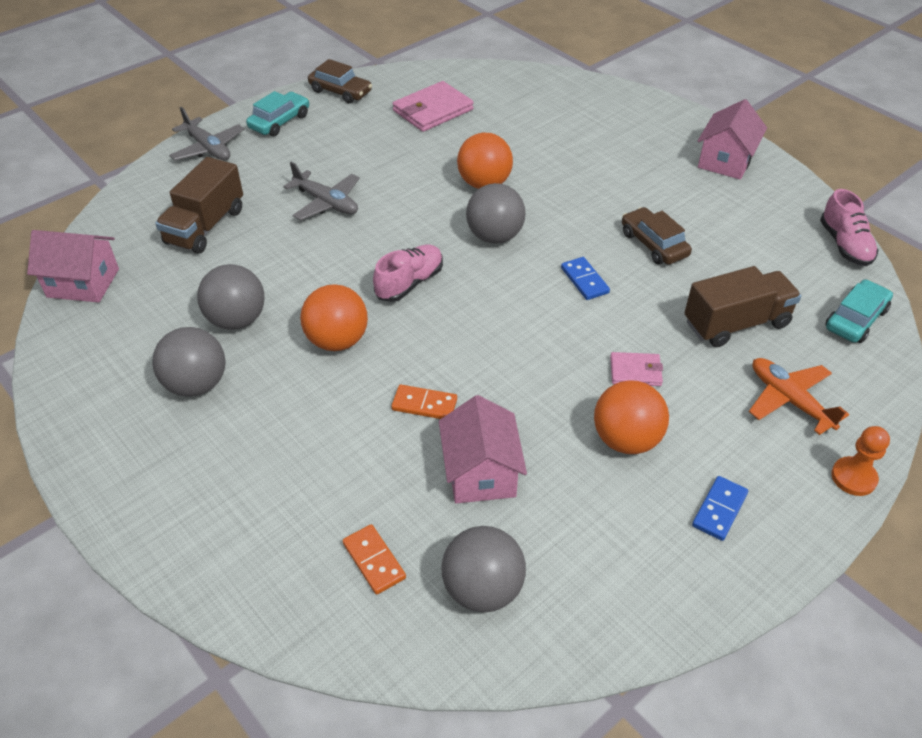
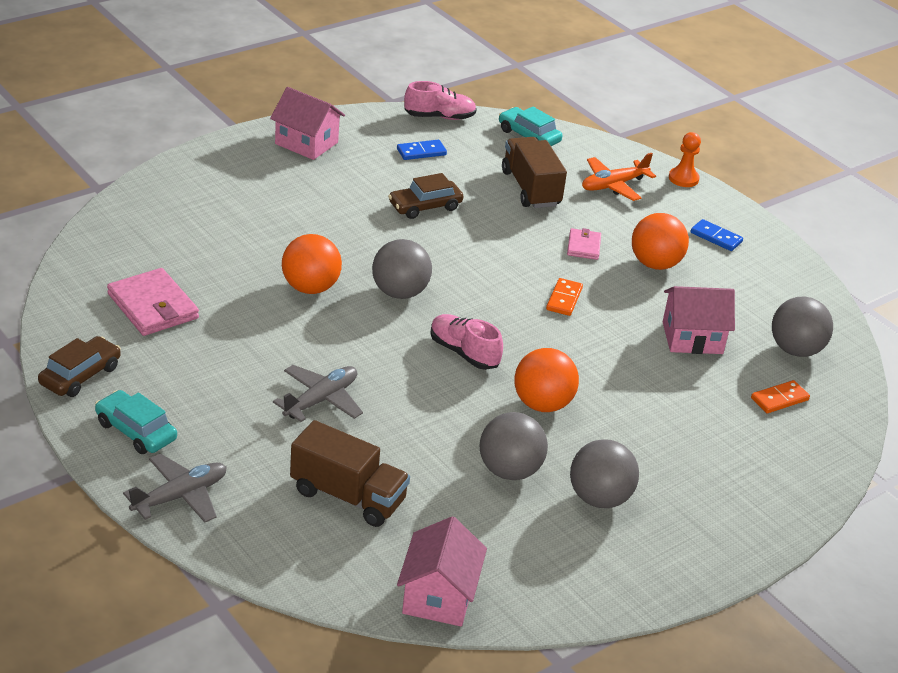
camera: 90 degrees left, 10 degrees down
(424, 405) = (622, 359): orange domino -> orange domino (564, 299)
(584, 280) = (470, 251): blue domino -> blue domino (421, 152)

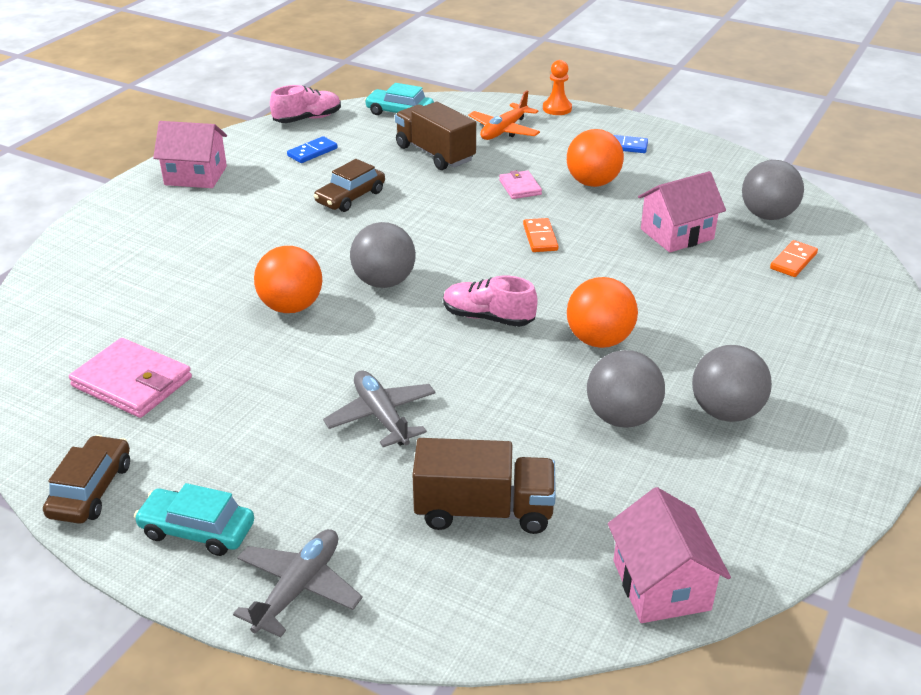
camera: 20 degrees left, 0 degrees up
(321, 400) = (381, 416): grey plane -> grey plane turned 45 degrees counterclockwise

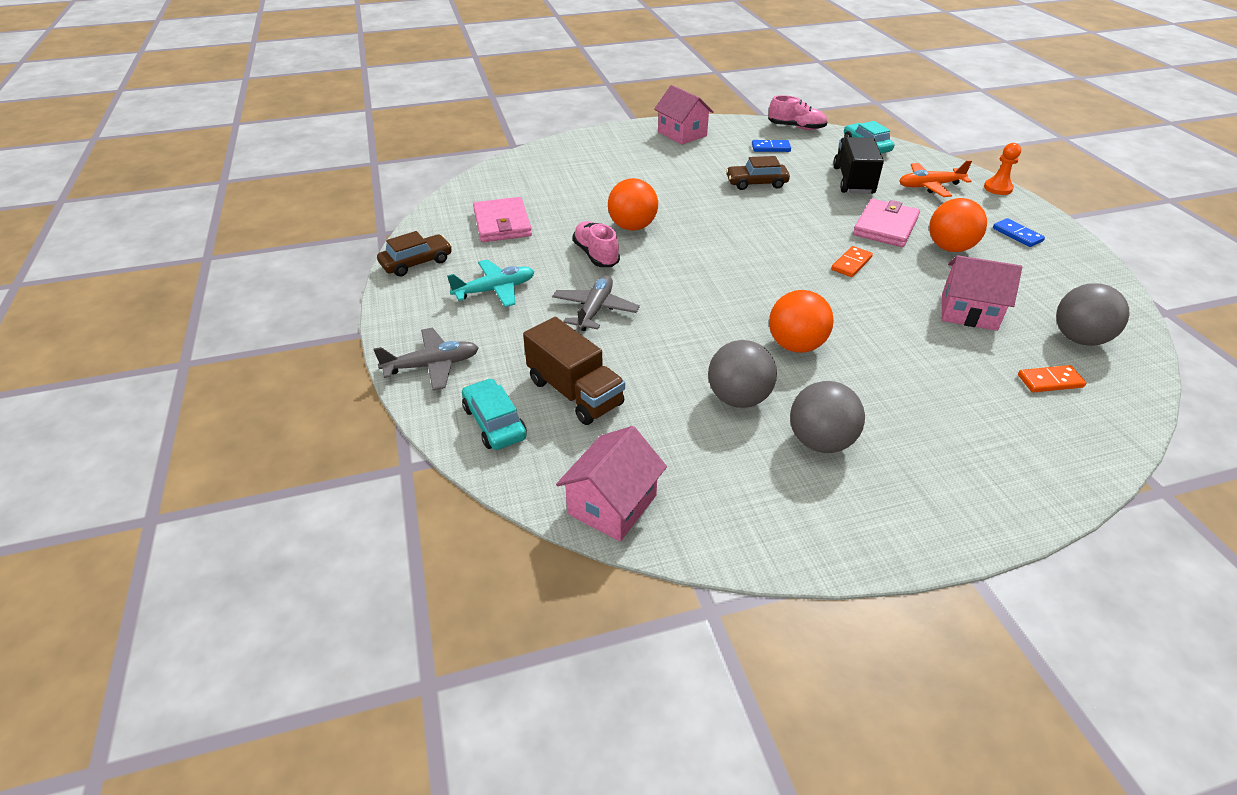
camera: 45 degrees right, 5 degrees up
(197, 530) = (431, 309): turquoise car -> turquoise car (494, 422)
(242, 462) = (495, 290): none -> turquoise plane
(384, 282) = (705, 240): grey ball -> none
(435, 154) = (853, 181): brown truck -> black truck
(488, 317) = (740, 292): pink shoe -> pink shoe (596, 255)
(520, 187) = (885, 226): pink wallet -> pink wallet, size x1.80

